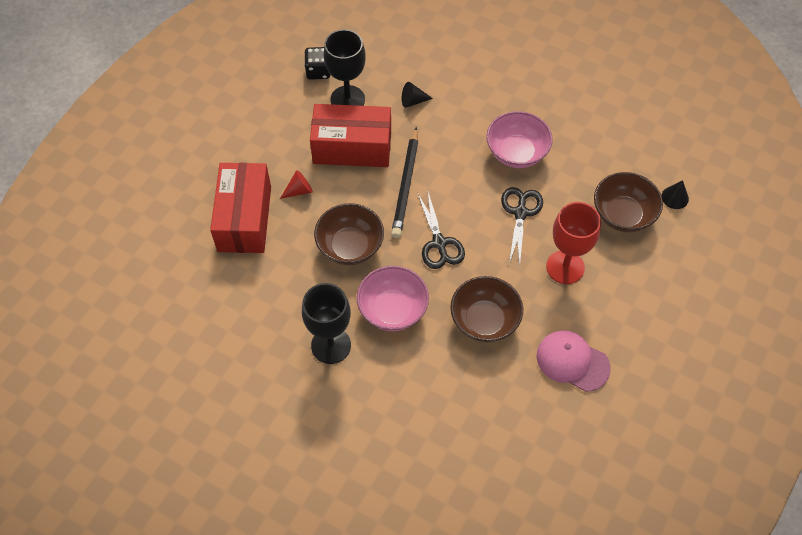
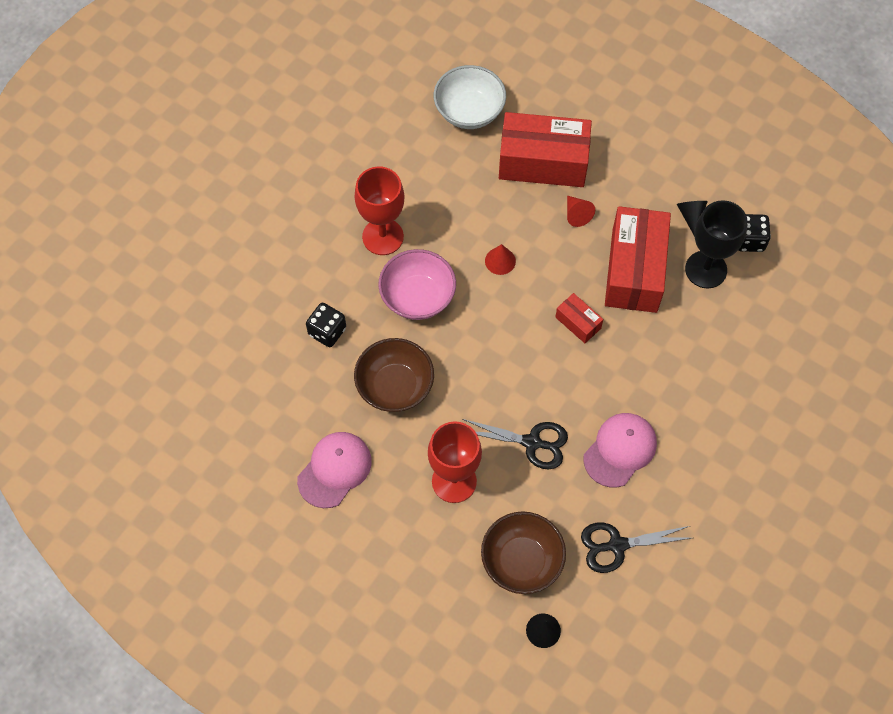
camera: 95 degrees right, 5 degrees up
(187, 282) = (469, 111): none -> white bowl
(331, 345) = (383, 237): black goblet -> red goblet
(350, 246) = (500, 261): brown bowl -> red cone
(406, 185) = (578, 323): black pencil -> red box
(413, 101) = (702, 341): black cone -> black cone (691, 216)
(436, 383) = (327, 331): none -> black dice
(439, 243) = (497, 350): black scissors -> black scissors (617, 545)
(516, 152) = (620, 450): pink bowl -> pink cap

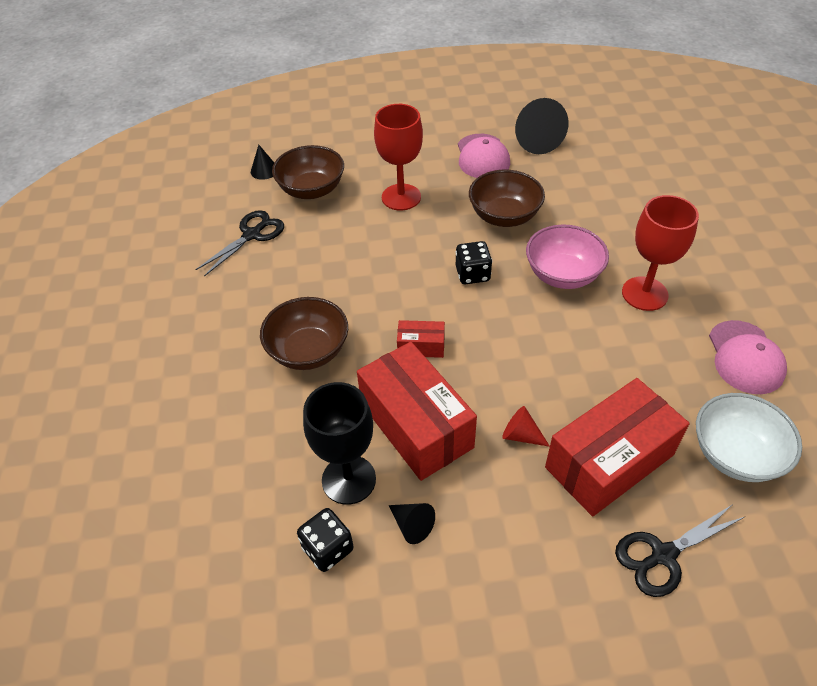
camera: 140 degrees right, 15 degrees down
(265, 450) = (535, 139): none -> black cone
(327, 331) = (590, 213): black dice -> black dice (472, 274)
(500, 261) = (537, 345): red cone -> none
(532, 442) = (371, 249): black scissors -> black scissors (663, 555)
(620, 450) = (300, 286): pink cap -> pink cap (745, 357)
(659, 383) = (308, 351): none -> brown bowl

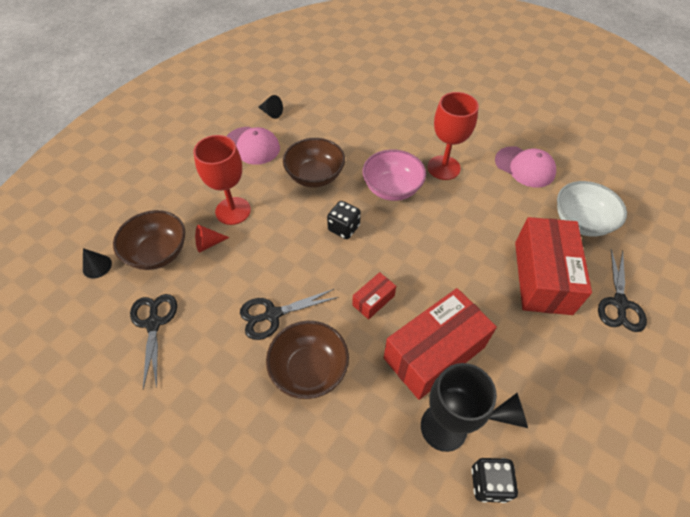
camera: 50 degrees left, 5 degrees up
(333, 293) = (272, 314): none -> black scissors
(416, 425) = (434, 352): red box -> red box turned 45 degrees counterclockwise
(521, 435) = (490, 303): red cone -> red cone (208, 243)
(535, 139) = (271, 113): black cone -> black cone, size x0.51

